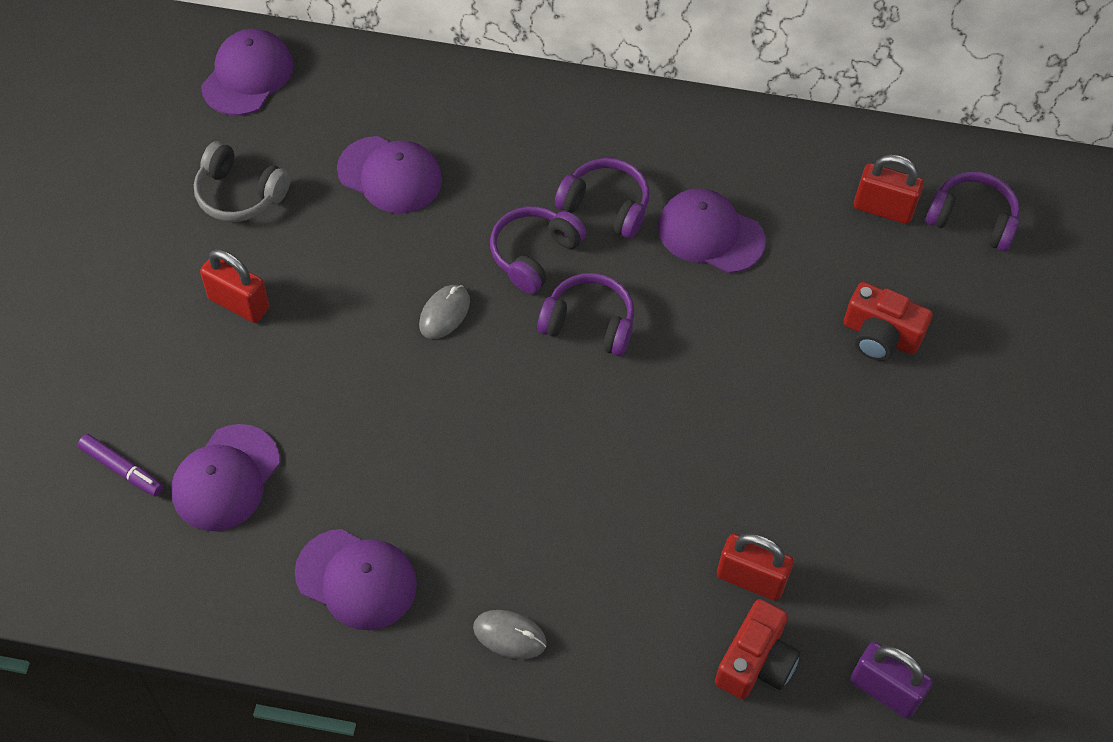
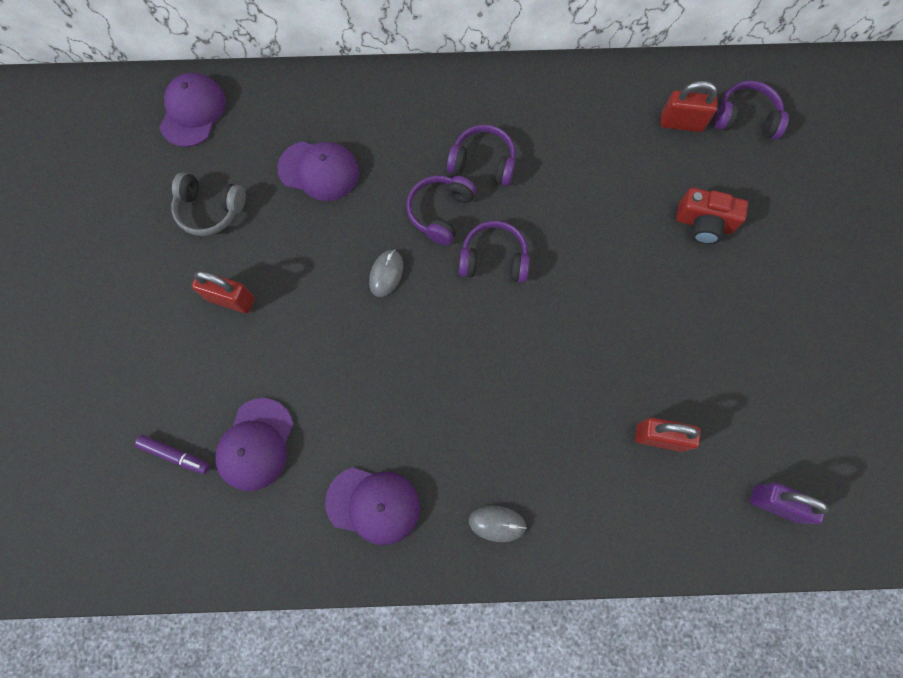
camera: 10 degrees left, 15 degrees up
(710, 234) = (563, 169): purple cap -> none
(755, 662) = (679, 502): red camera -> none

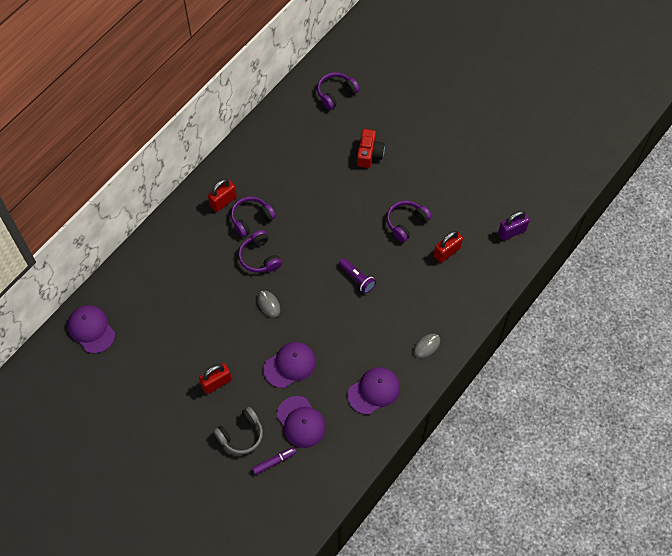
camera: 50 degrees left, 10 degrees down
(210, 209) = (158, 359): grey headphones -> grey headphones (241, 434)
(319, 171) = (185, 294): purple cap -> purple cap (290, 365)
(493, 259) = (305, 253): purple headphones -> purple headphones (406, 223)
(515, 351) = (357, 278): none -> purple flashlight
(681, 123) = (313, 121): red padlock -> red padlock (223, 201)
(703, 224) = (369, 154): red camera -> red camera turned 45 degrees counterclockwise

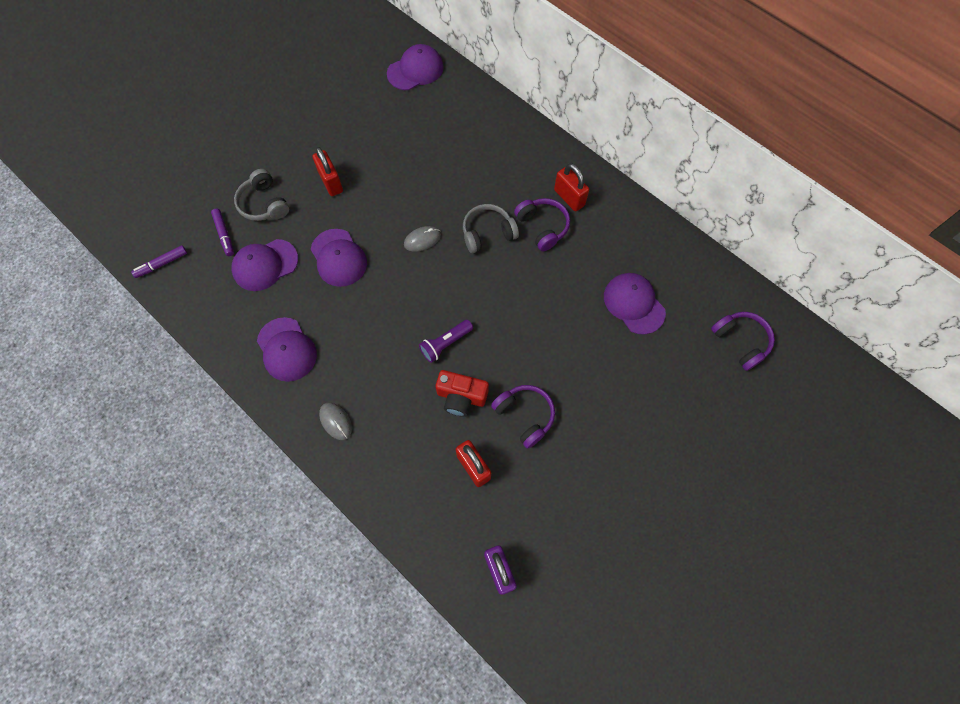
camera: 95 degrees right, 5 degrees up
(260, 257) = (488, 233): purple headphones -> grey headphones
(306, 508) = (162, 264): none -> purple marker
(313, 157) = (634, 304): none -> purple cap
(369, 154) = (639, 377): red camera -> red camera (461, 397)

